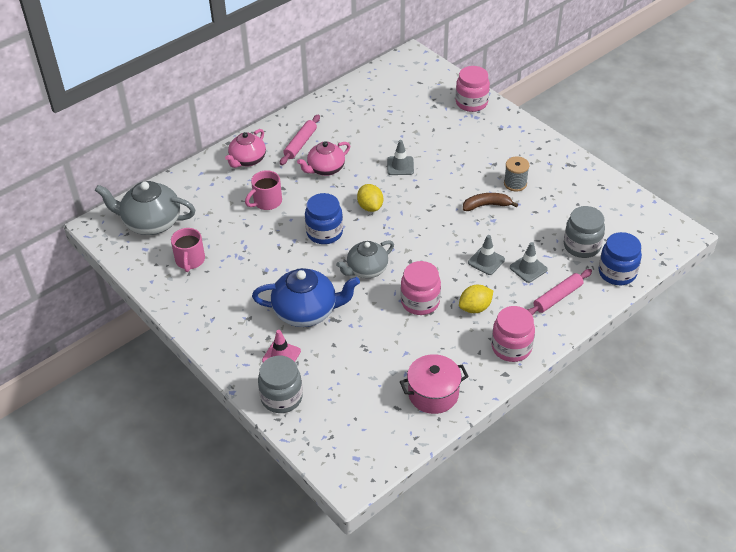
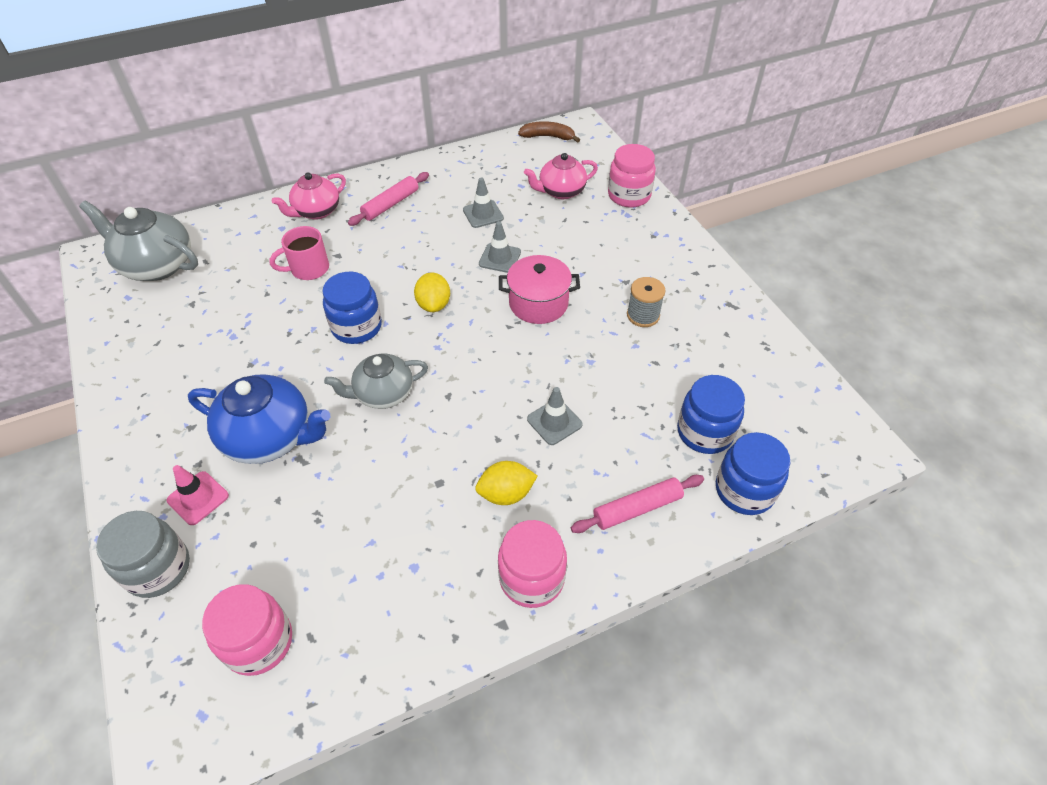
camera: 15 degrees right, 5 degrees up
(190, 260) = (169, 326): pink mug -> none
(325, 169) = (403, 242): pink teapot -> pink teapot (561, 191)
(420, 302) = (432, 463): pink jar -> pink jar (259, 642)
(433, 394) = (376, 629): pink pot -> pink pot (538, 303)
(486, 205) = (590, 338): brown banana -> brown banana (548, 137)
(528, 268) = (611, 449): grey traffic cone -> grey traffic cone (483, 214)
(582, 246) = (704, 432): grey jar -> blue jar

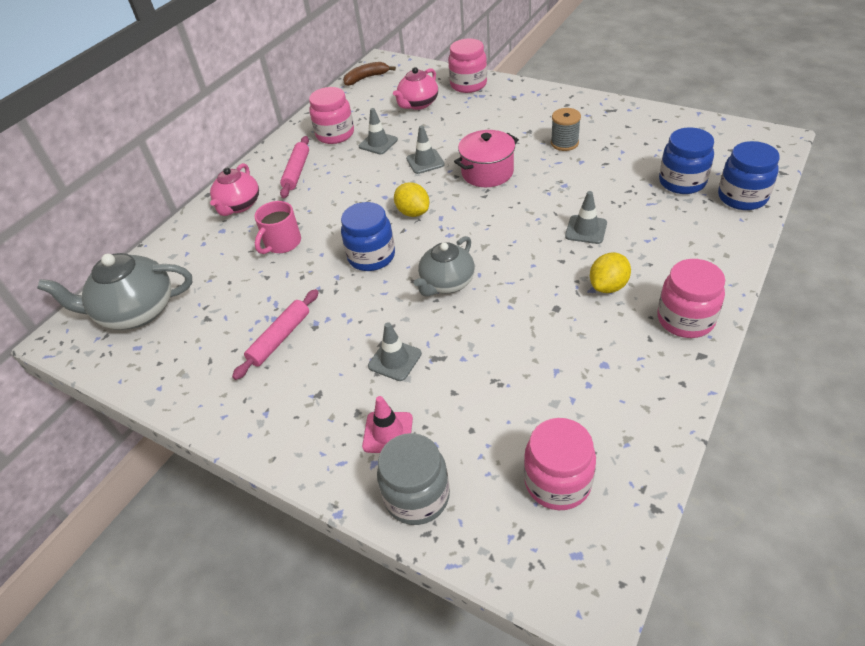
camera: 30 degrees left, 5 degrees down
(270, 437) = (395, 360): blue teapot -> grey traffic cone
(459, 183) = (335, 134): none -> pink jar
(637, 508) = (696, 243): pink rolling pin -> pink rolling pin (279, 338)

